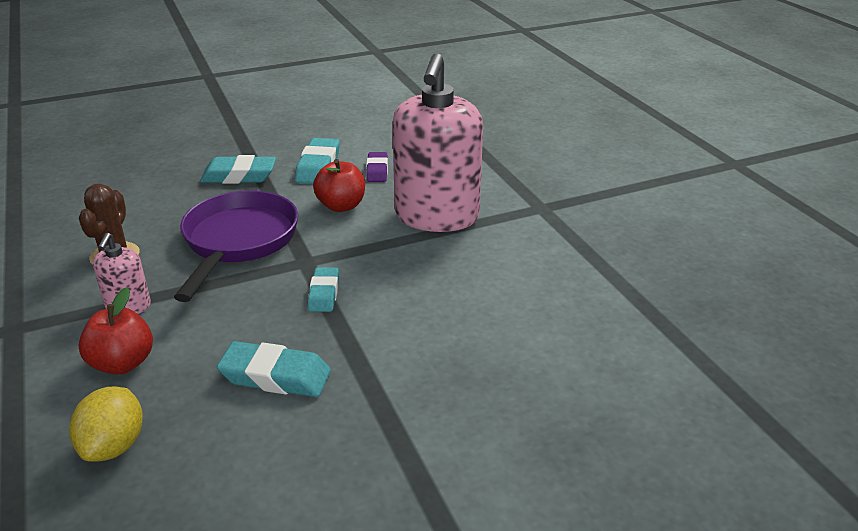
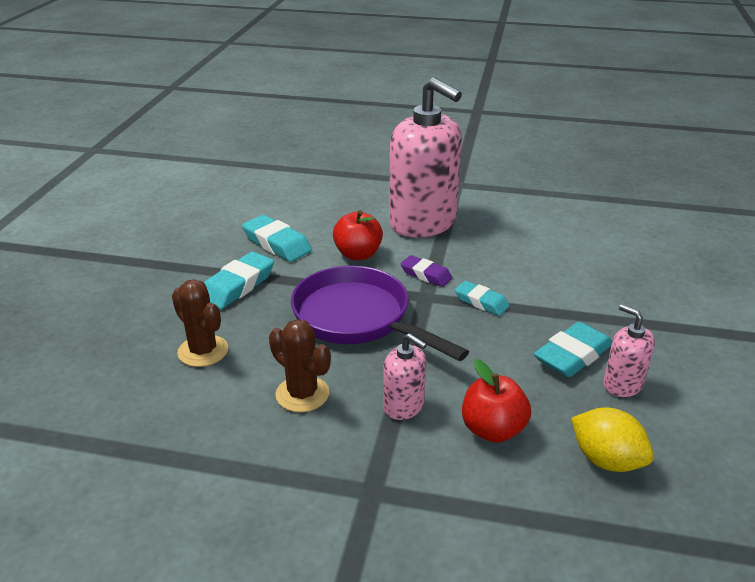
camera: 55 degrees left, 0 degrees up
(141, 197) = (203, 351): none -> brown cactus
(248, 424) = (622, 384): none -> pink soap dispenser
(377, 171) = (321, 222): purple eraser -> purple eraser (426, 275)

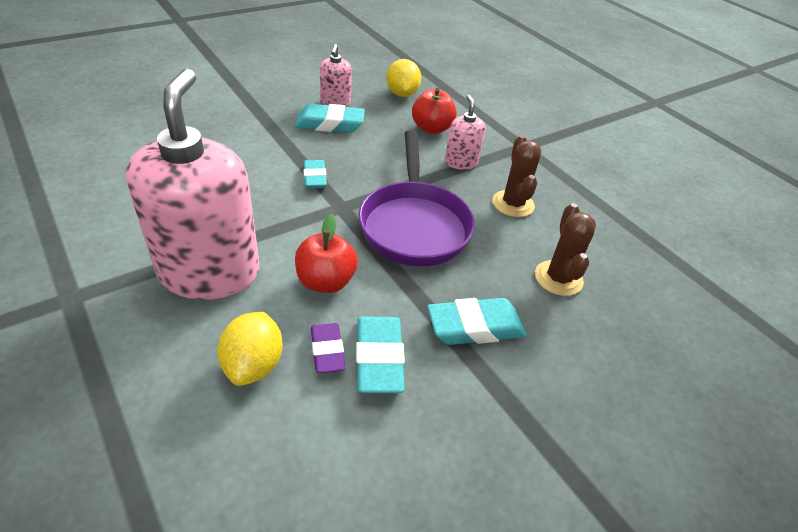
camera: 140 degrees left, 10 degrees up
(333, 211) = (253, 365): none -> yellow lemon
(426, 275) = (310, 221): purple eraser -> purple eraser (327, 351)

